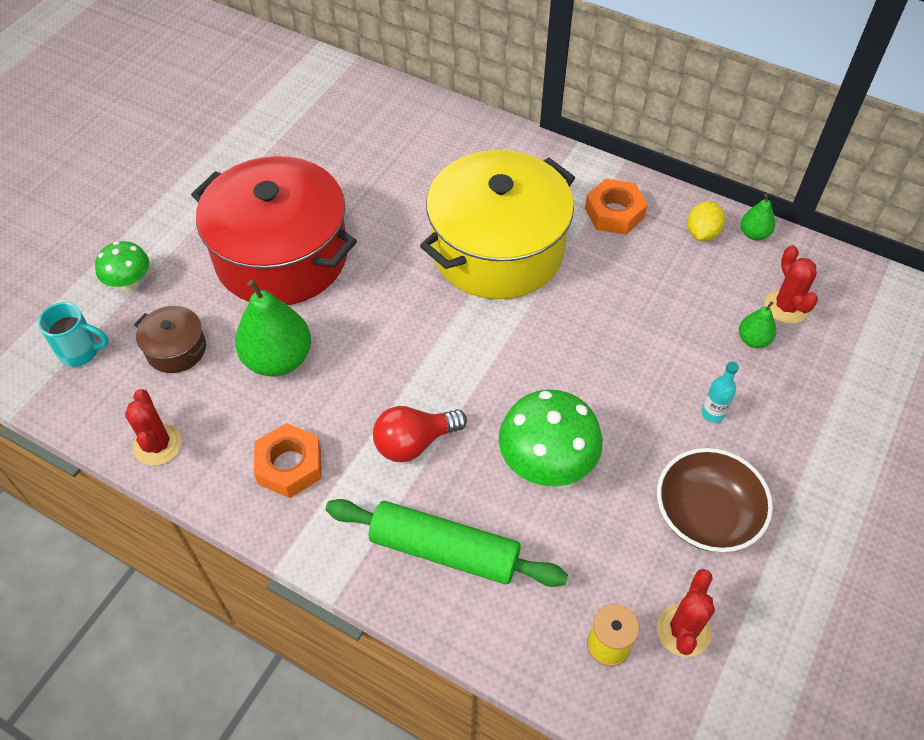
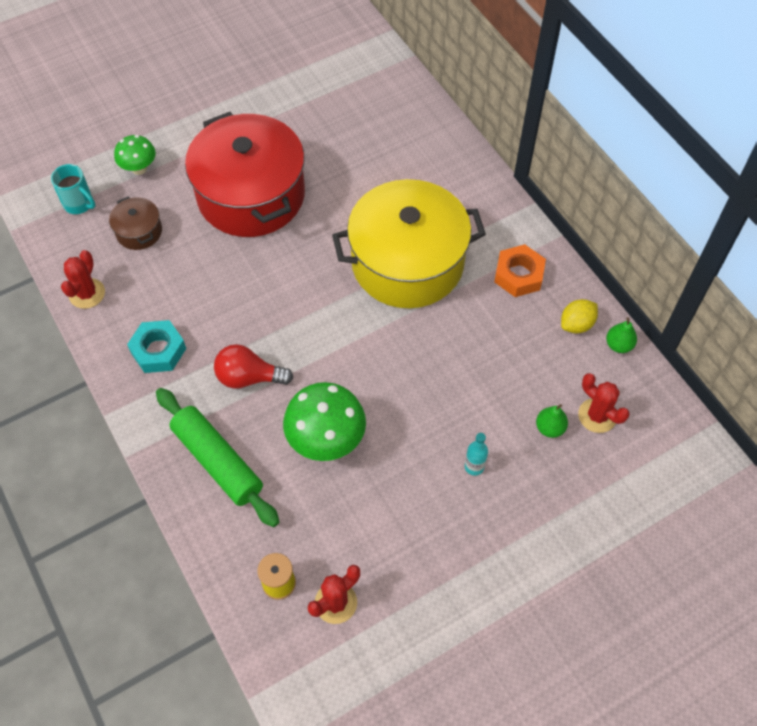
camera: 30 degrees right, 5 degrees up
(278, 359) = (199, 271): green pear -> none
(289, 465) = (158, 350): orange nut -> turquoise nut
(706, 515) = (412, 535): brown bowl -> none
(786, 307) = (597, 415): red cactus -> red cactus turned 60 degrees counterclockwise

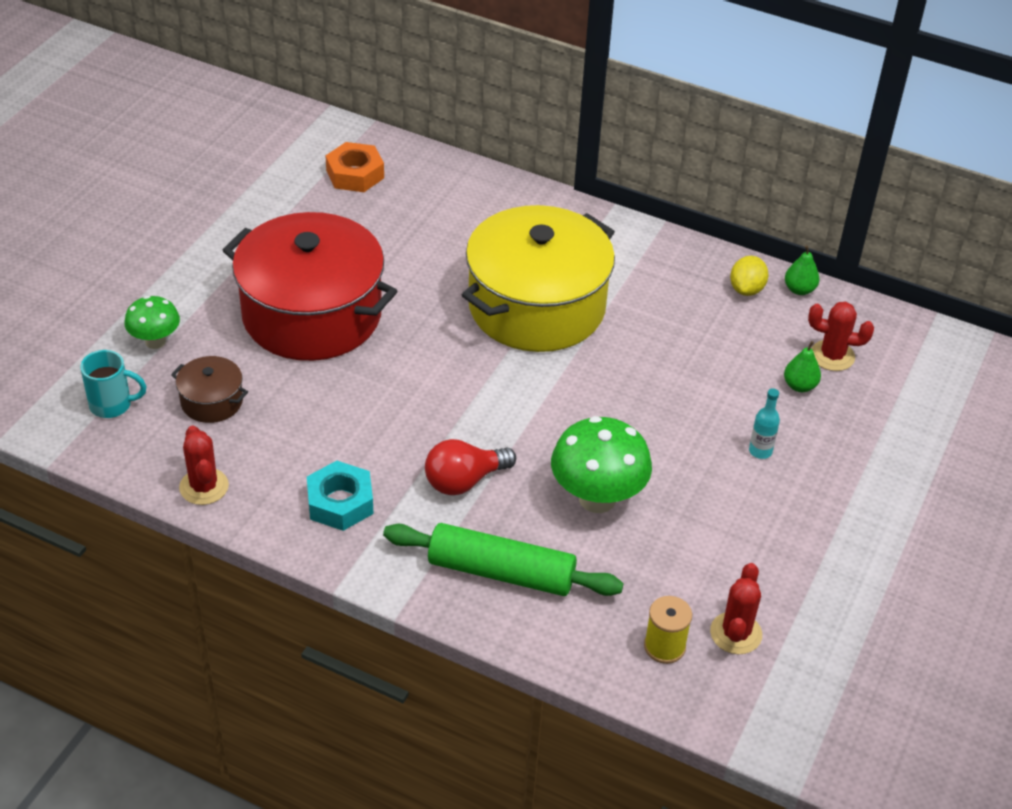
camera: 35 degrees left, 15 degrees down
(519, 275) = (656, 271): orange nut -> orange nut (355, 174)

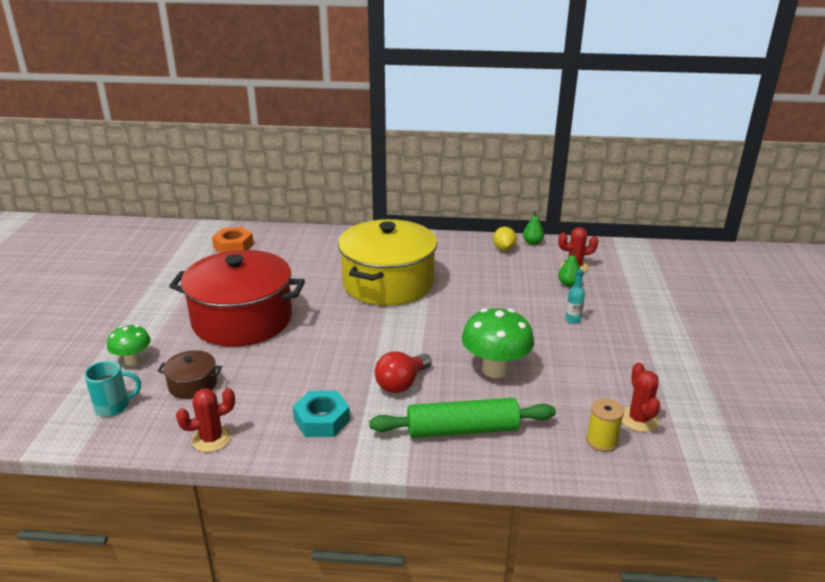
camera: 20 degrees left, 15 degrees down
(204, 487) = (211, 439): red cactus -> red cactus turned 75 degrees counterclockwise

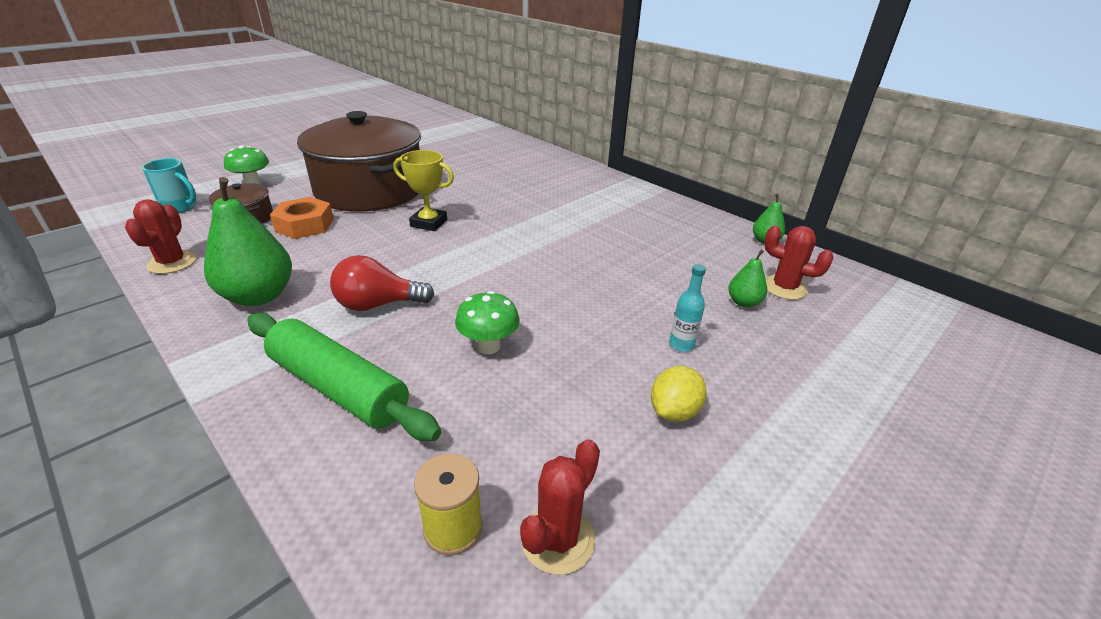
camera: 40 degrees right, 5 degrees up
(211, 439) = (172, 263): red cactus -> red cactus turned 75 degrees clockwise
(233, 246) = (466, 140): orange nut -> orange nut (305, 225)
(242, 319) = (370, 190): red pot -> brown pot
(322, 420) = (259, 296): turquoise nut -> green pear
(333, 322) = (429, 223): none -> yellow trophy
(388, 283) = (536, 213): yellow pot -> none
(495, 370) = (488, 346): green mushroom -> green mushroom, size x0.59
(504, 249) = (717, 233): yellow lemon -> yellow lemon (674, 411)

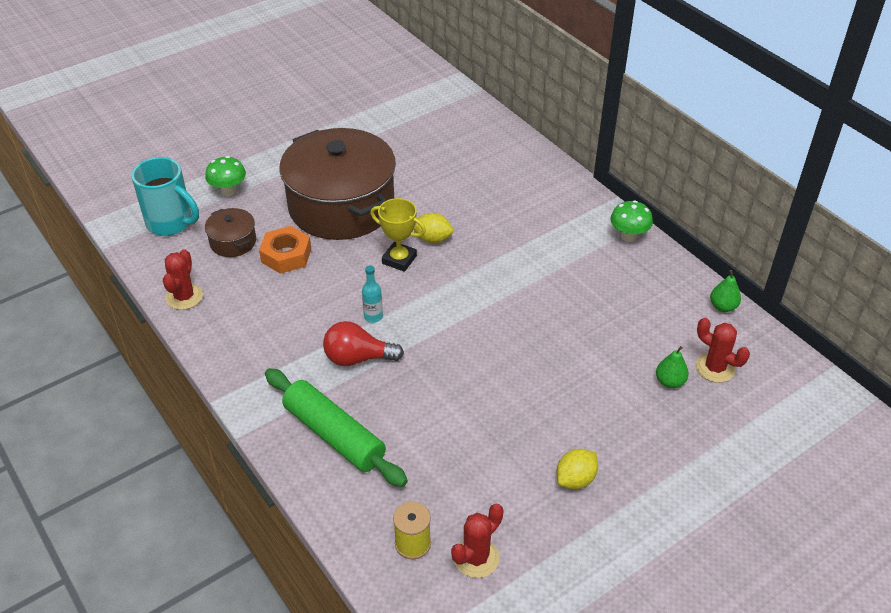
camera: 10 degrees right, 10 degrees up
(180, 207) = (171, 223): turquoise mug -> turquoise mug, size x1.53
(259, 296) = (262, 341): green pear -> none
(463, 208) = (432, 239): none -> yellow lemon
(488, 346) = (445, 408): green mushroom -> green mushroom (628, 236)
(681, 345) = (600, 421): turquoise bottle -> turquoise bottle (373, 317)

